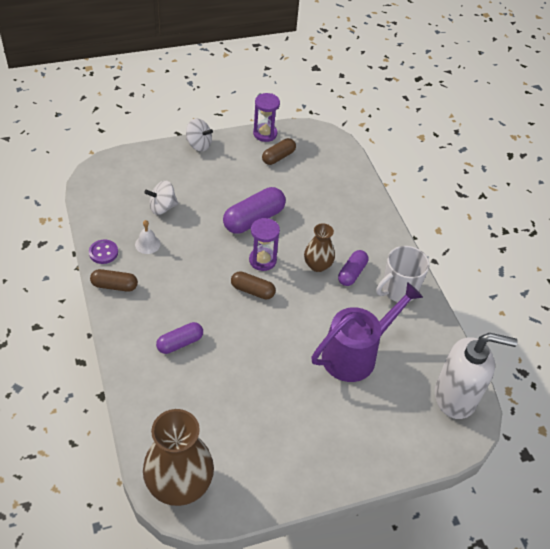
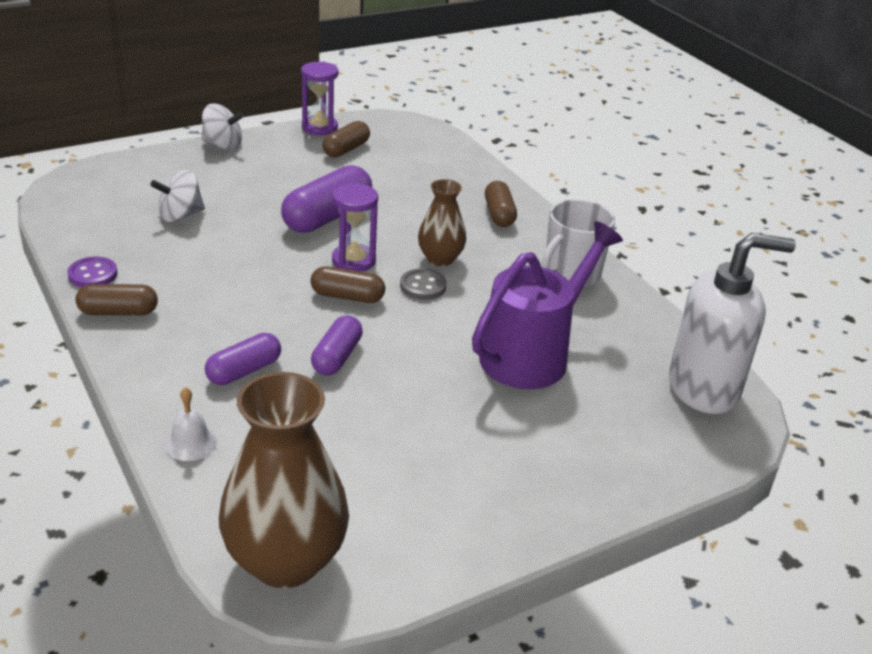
camera: 10 degrees left, 15 degrees down
(147, 244) = (164, 258): white bell -> white bell (190, 443)
(301, 288) = (423, 286): none -> grey button
(352, 273) = (495, 262): purple capsule -> purple capsule (337, 357)
(365, 230) = (499, 214): none -> brown capsule

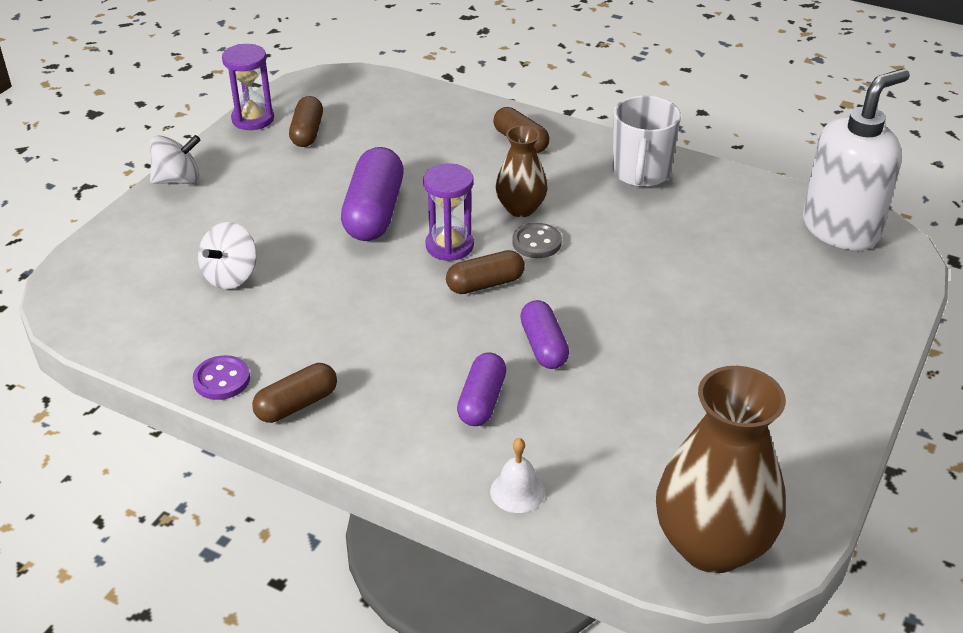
camera: 30 degrees left, 5 degrees up
(533, 354) = (691, 262): purple watering can -> none

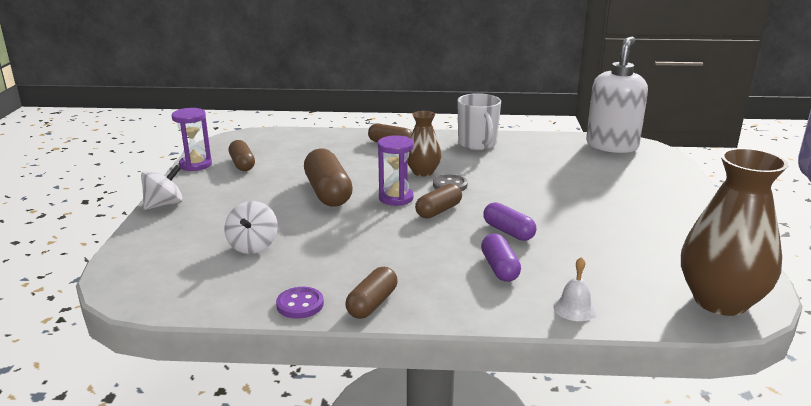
camera: 25 degrees left, 15 degrees down
(374, 212) = (328, 192): purple capsule -> brown capsule

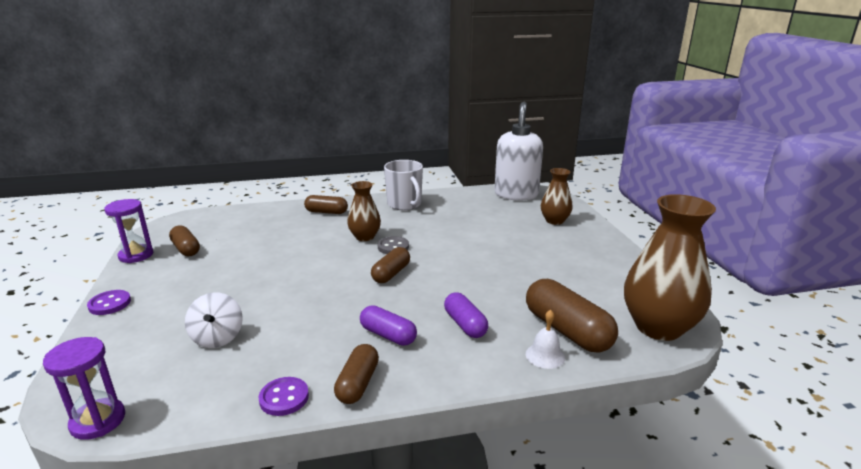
camera: 15 degrees left, 0 degrees up
(164, 204) = (110, 304): white spinning top -> purple button
(328, 192) = (280, 268): brown capsule -> brown capsule (567, 330)
(396, 198) = (347, 266): purple hourglass -> purple hourglass (98, 421)
(508, 231) = (460, 286): purple capsule -> purple capsule (388, 335)
(646, 179) = (554, 221): none -> brown vase

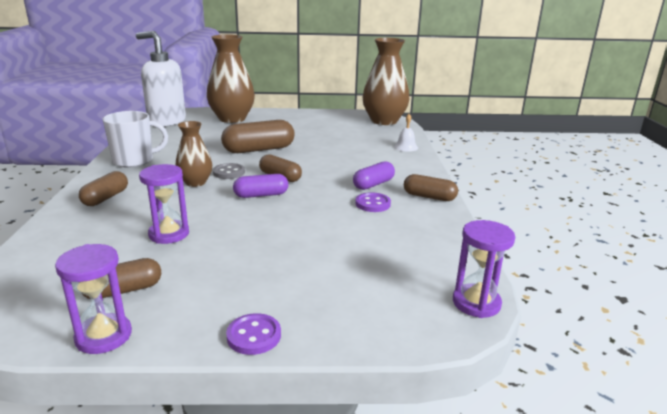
camera: 80 degrees left, 0 degrees up
(217, 337) = (357, 253): white spinning top -> none
(264, 246) = (169, 234): none -> purple hourglass
(284, 398) = (444, 221): purple button -> purple button (372, 204)
(465, 324) = (367, 161): purple capsule -> purple capsule (261, 195)
(554, 221) = (232, 119): brown vase -> brown vase, size x1.80
(567, 330) = (382, 138): brown capsule -> brown capsule (259, 149)

